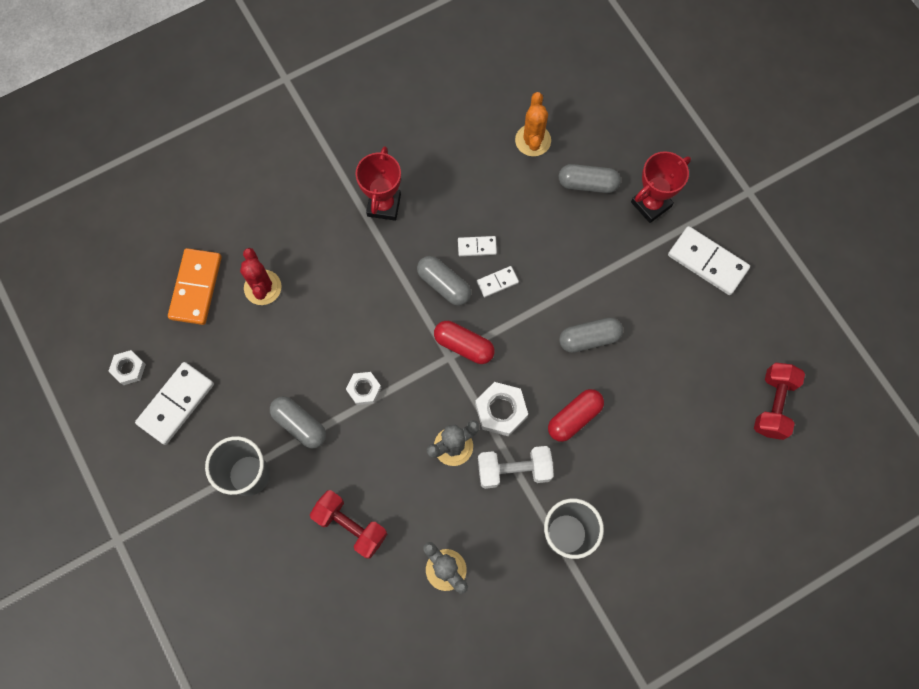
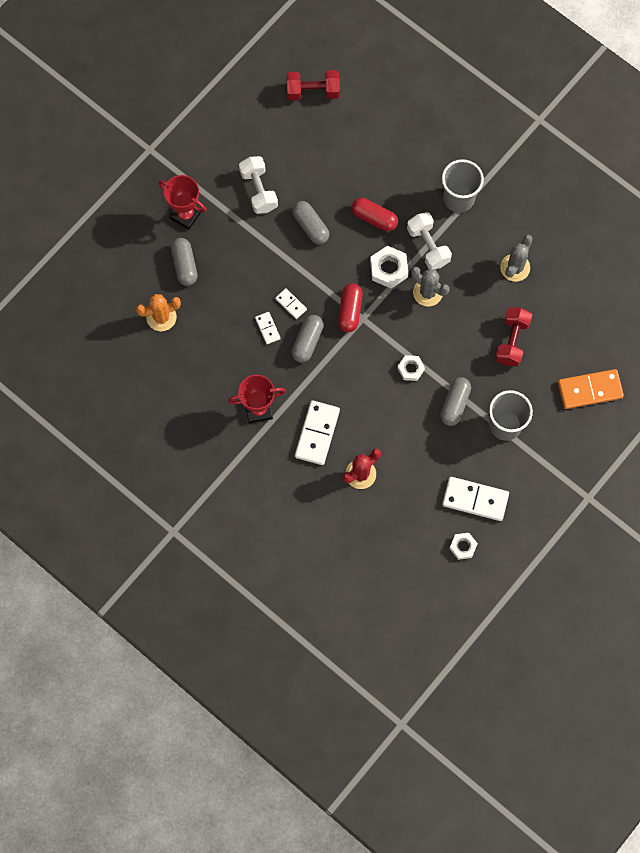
camera: 110 degrees left, 0 degrees up
(196, 287) = (380, 525): orange domino -> orange domino (590, 390)
(656, 295) = (259, 190): none -> white dumbbell
(707, 262) = (219, 163): white domino -> white domino (317, 433)

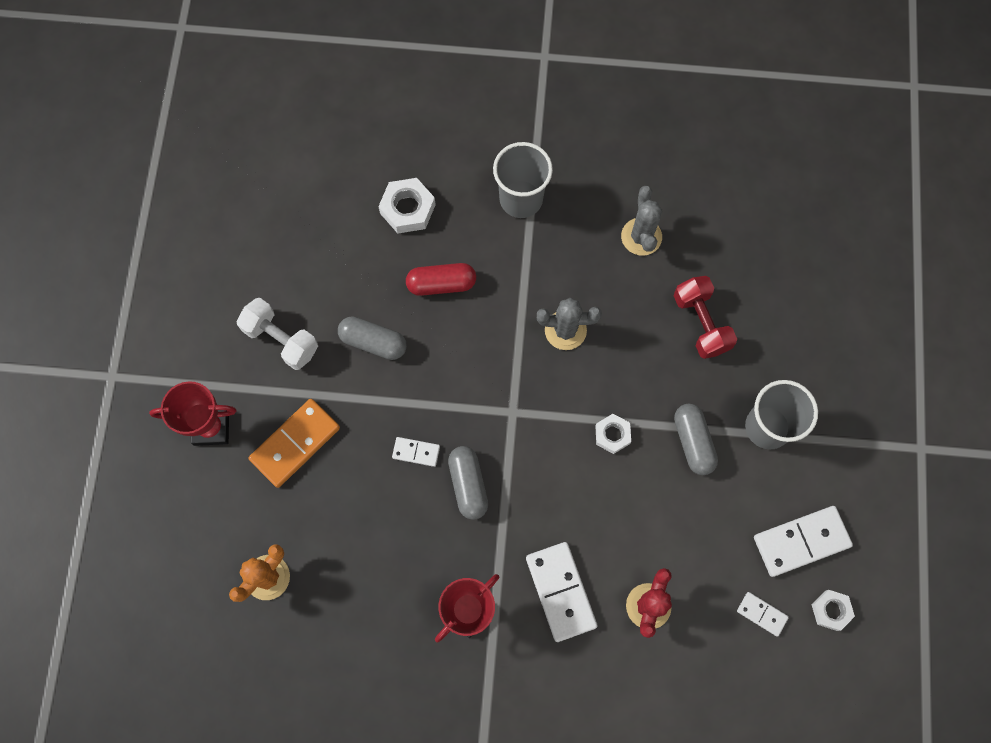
camera: 35 degrees left, 0 degrees up
(185, 265) = (252, 491): grey capsule -> none
(267, 328) = (409, 501): white domino -> white domino (762, 614)
(313, 91) = (266, 183): red dumbbell -> none
(350, 311) = (492, 413): red capsule -> none
(389, 269) = (501, 332): white nut -> white nut (407, 209)
(428, 246) = (526, 276): white dumbbell -> none
(590, 390) = (827, 321): orange domino -> orange domino (295, 444)

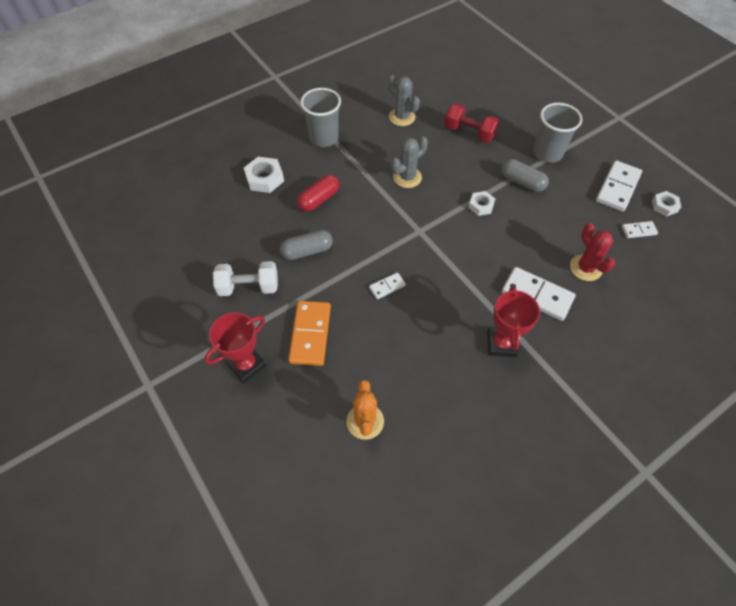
camera: 40 degrees left, 15 degrees down
(468, 485) = (433, 281): grey capsule -> none

